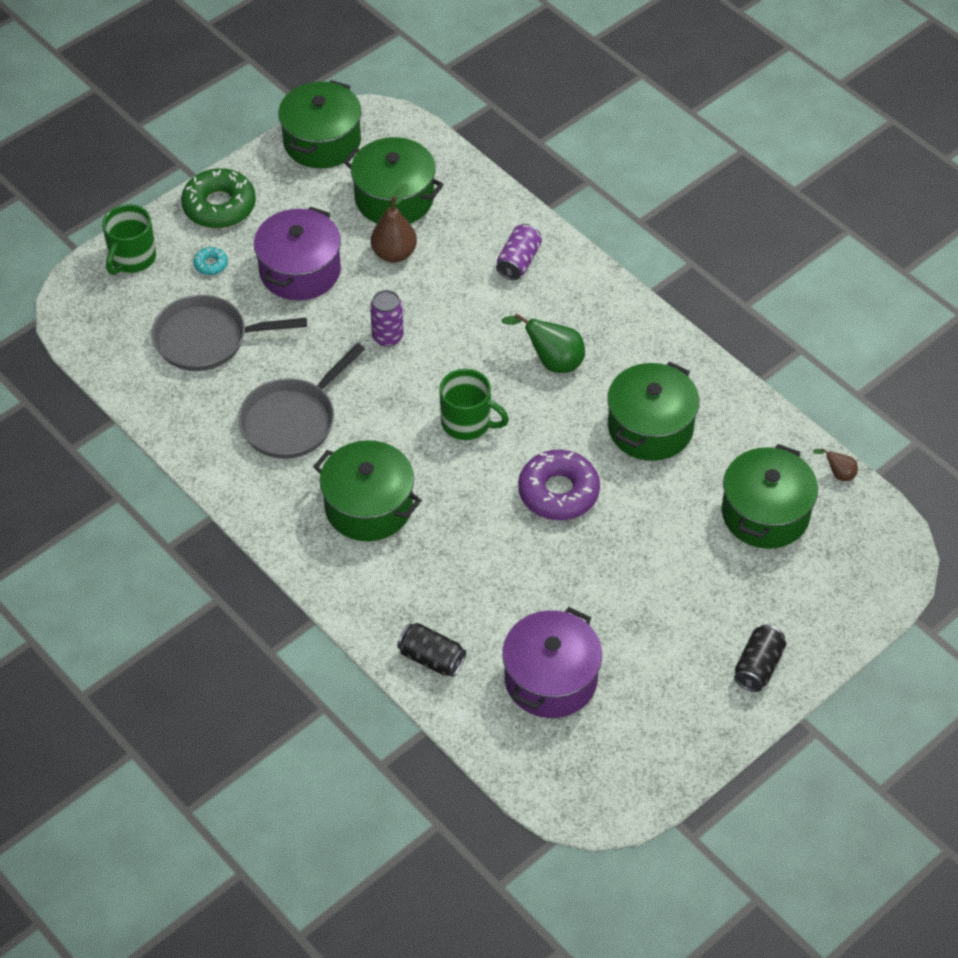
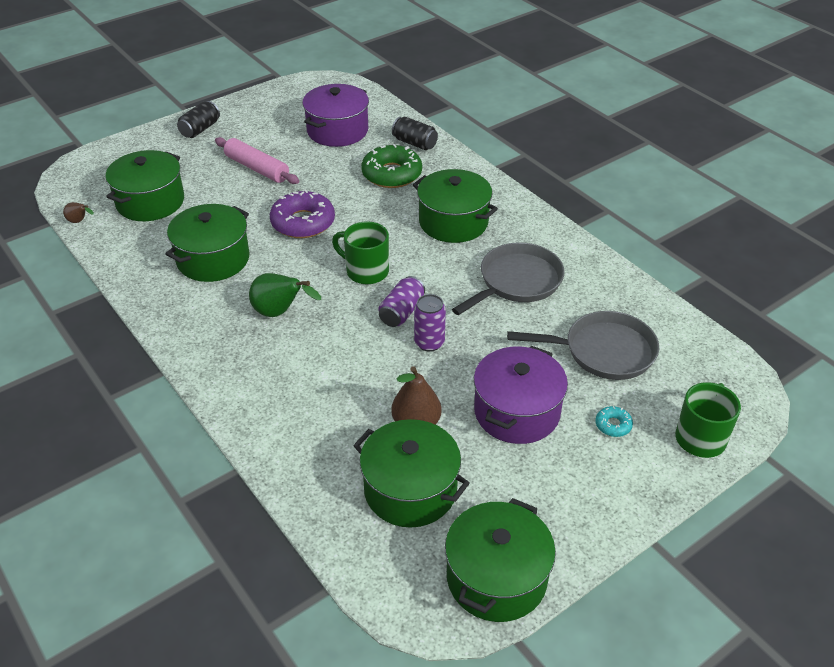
camera: 175 degrees left, 10 degrees down
(219, 206) = (615, 494): green donut -> green donut (391, 174)
(518, 261) = (286, 406): purple can -> purple can (402, 312)
(646, 587) = (257, 168): none -> pink rolling pin

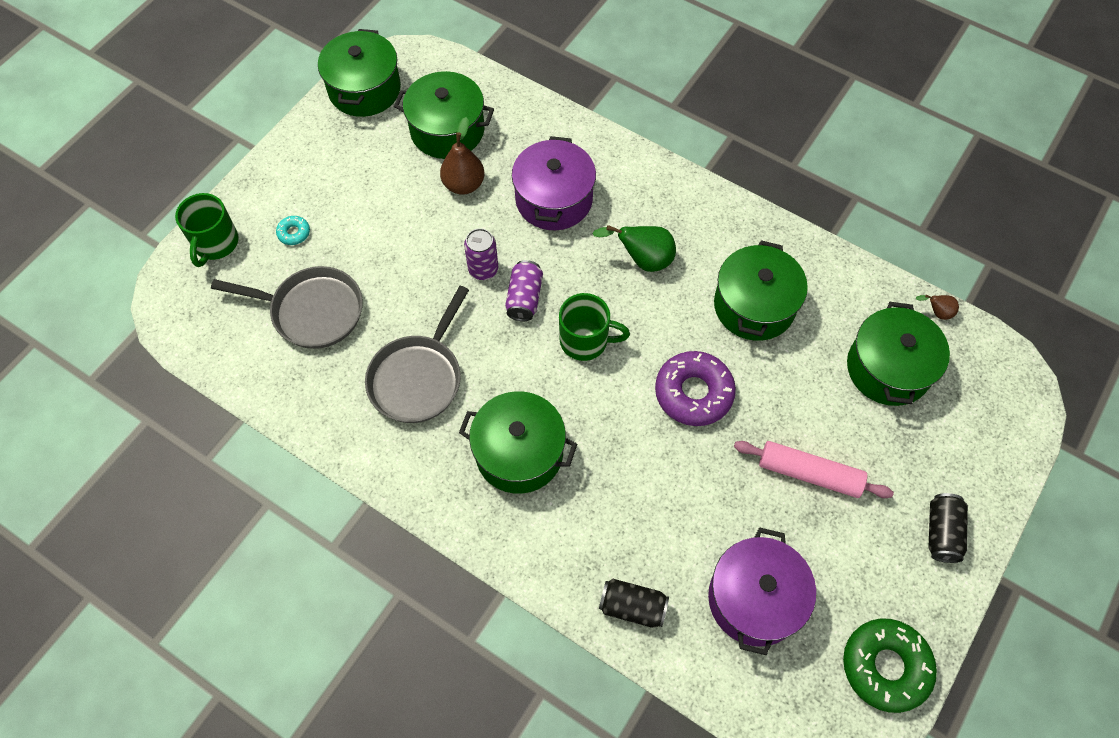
camera: 160 degrees right, 20 degrees up
(391, 174) = (632, 522): green donut -> green donut (885, 667)
(517, 412) = (381, 221): purple pot -> purple pot (554, 199)
(603, 351) = (312, 311): grey pan -> grey pan turned 150 degrees counterclockwise

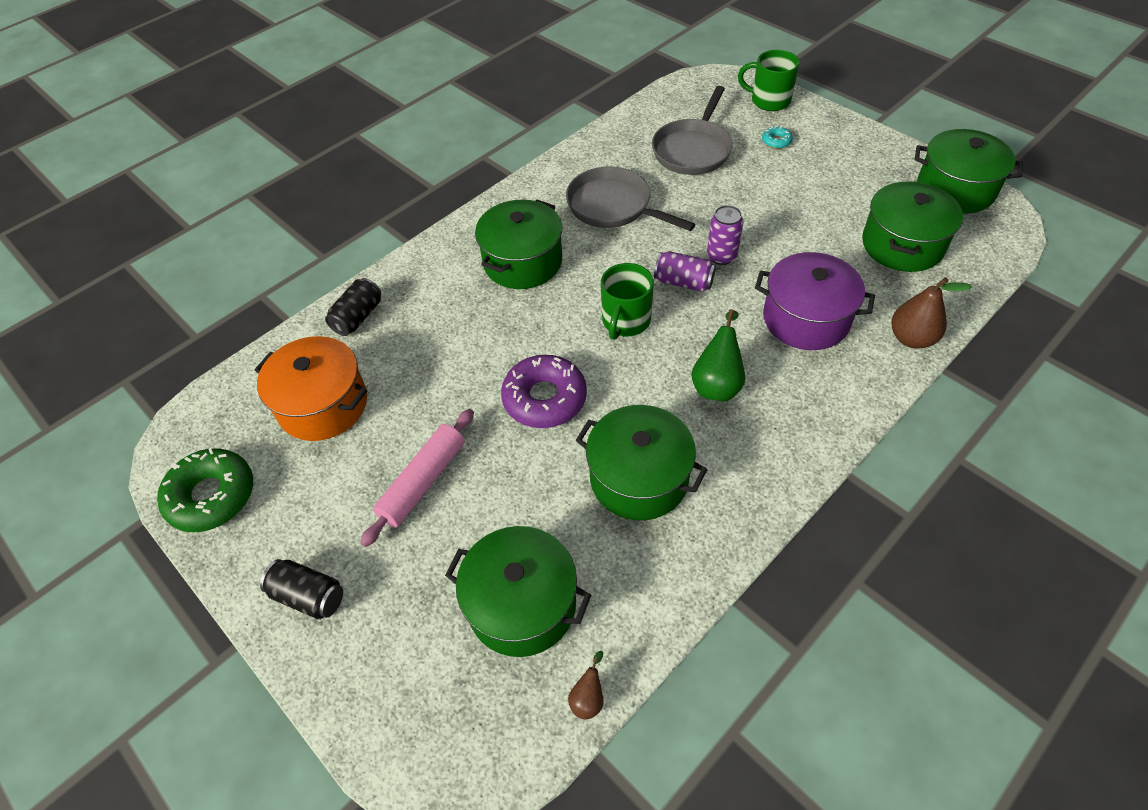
camera: 105 degrees right, 10 degrees down
(464, 184) = (828, 251): brown pear -> brown pear (911, 338)
(754, 599) = (323, 405): purple pot -> orange pot

